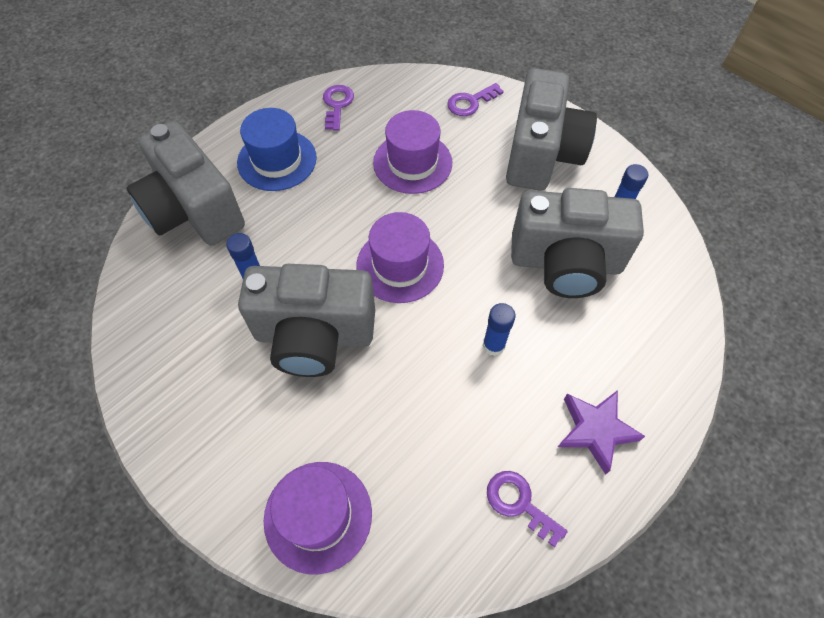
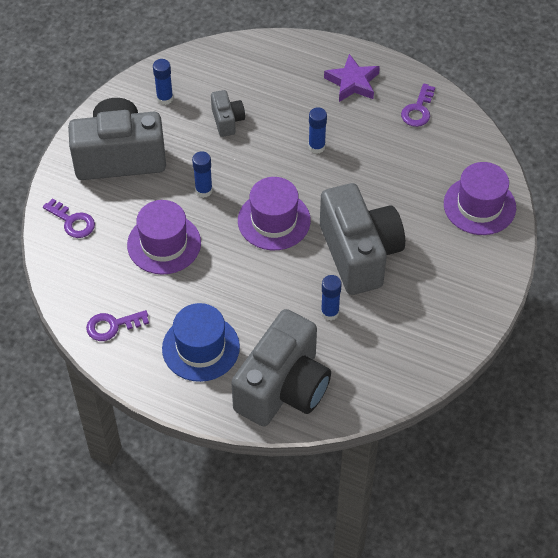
camera: 110 degrees left, 5 degrees down
(468, 213) = (204, 190): none -> blue glue stick
(565, 263) = (227, 121): grey camera -> grey camera, size x0.46

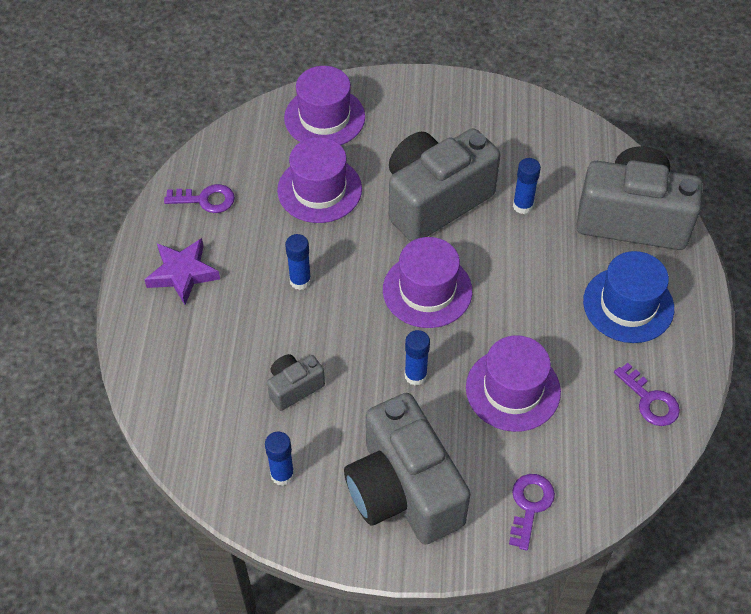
camera: 110 degrees left, 0 degrees up
(401, 181) = (319, 189): none -> purple hat

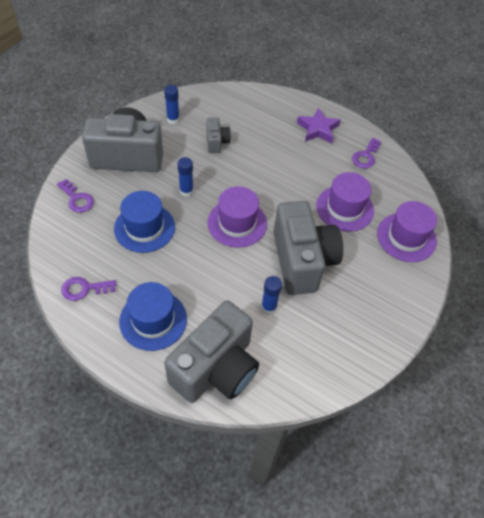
camera: 115 degrees right, 0 degrees up
(300, 281) = (282, 172): blue glue stick -> none
(513, 389) = (144, 228): purple hat -> blue hat

